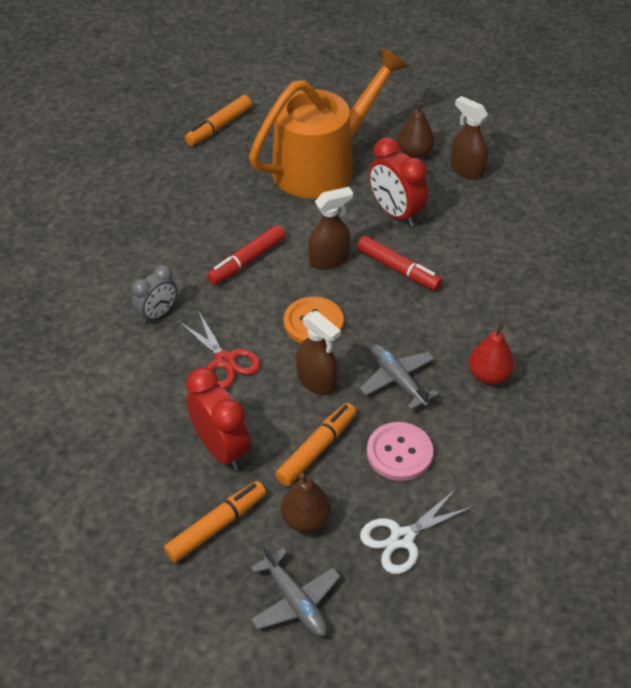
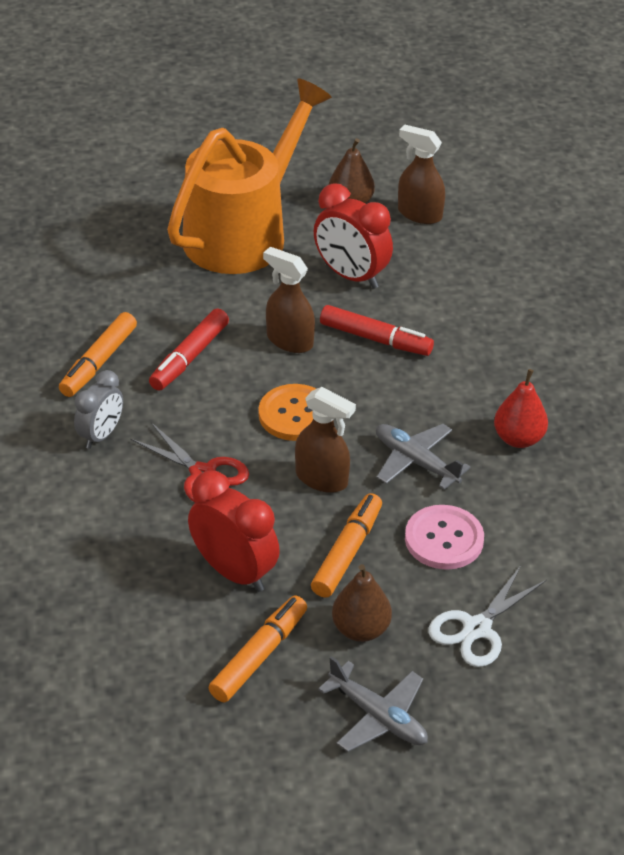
camera: 15 degrees left, 5 degrees down
(219, 126) = (97, 204): orange marker -> orange marker (99, 362)
(329, 259) = (289, 340): brown spray bottle -> brown spray bottle turned 105 degrees counterclockwise

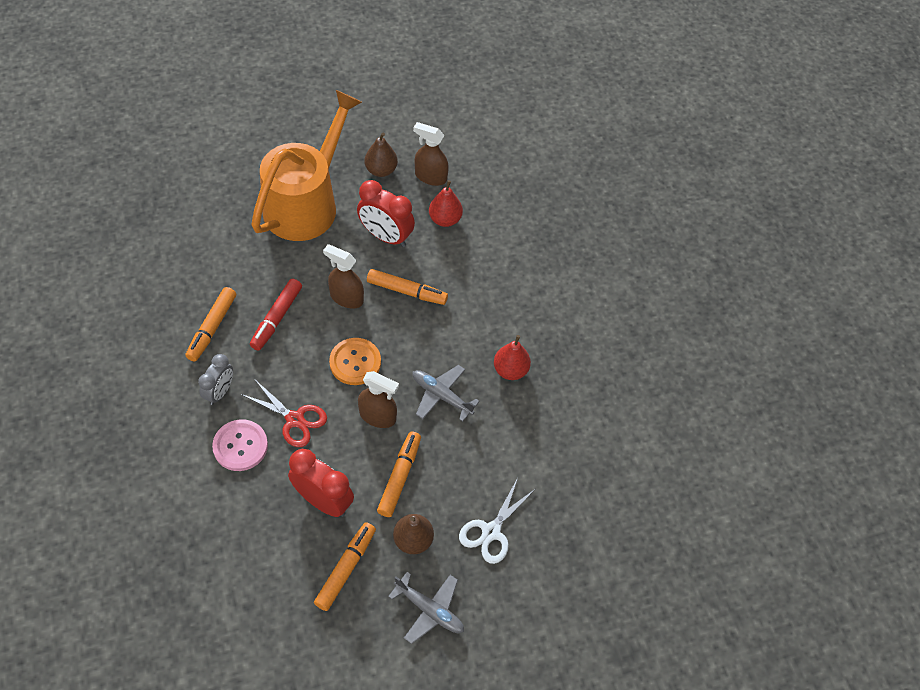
camera: 10 degrees left, 15 degrees up
(375, 339) = (406, 291): red marker -> orange marker
(436, 262) = (445, 219): none -> red pear
(444, 539) = (464, 460): pink button -> pink button (240, 446)

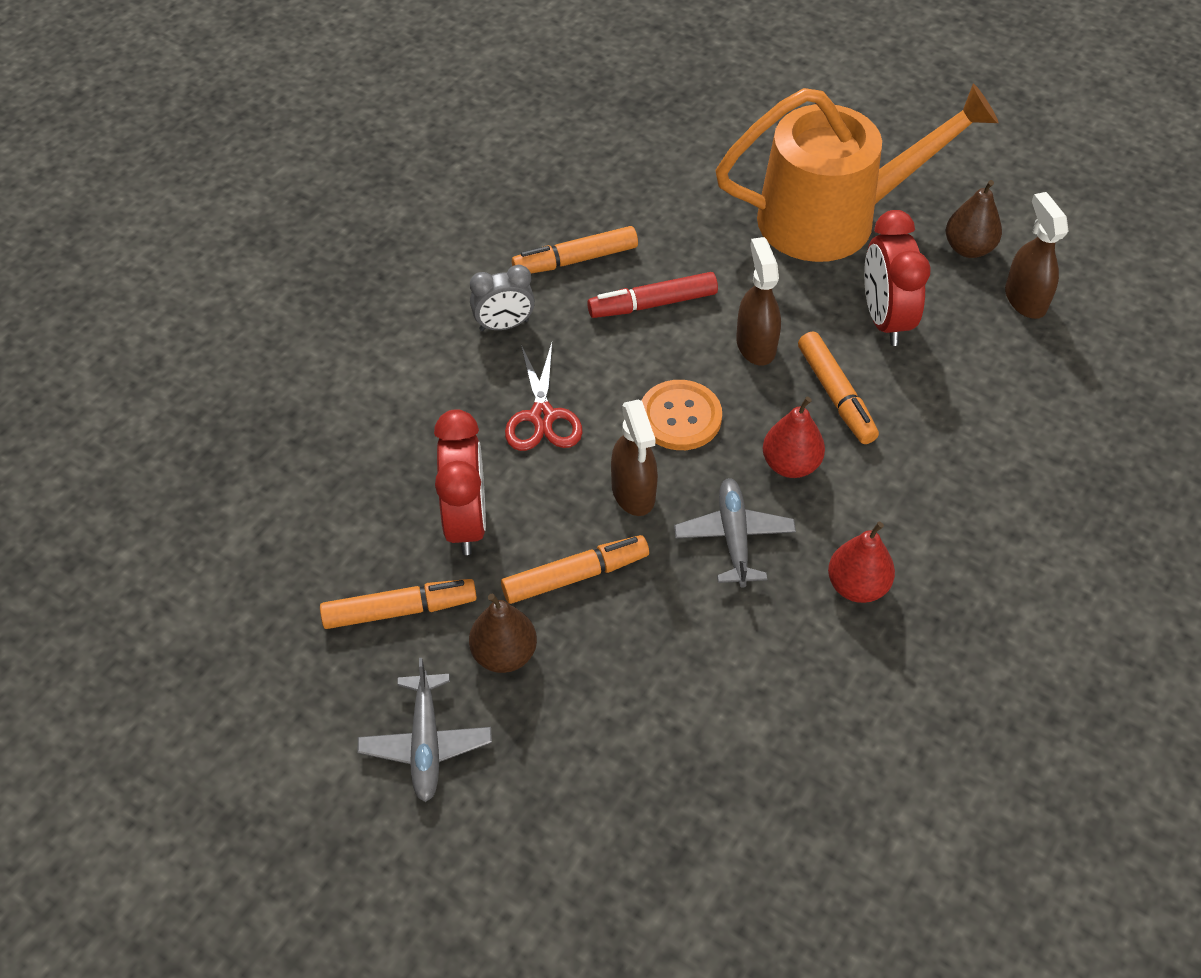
camera: 55 degrees right, 5 degrees down
(240, 446) = (457, 393): pink button -> none
(445, 219) = (985, 358): red pear -> red pear (790, 464)
(491, 531) = (601, 736): white scissors -> none

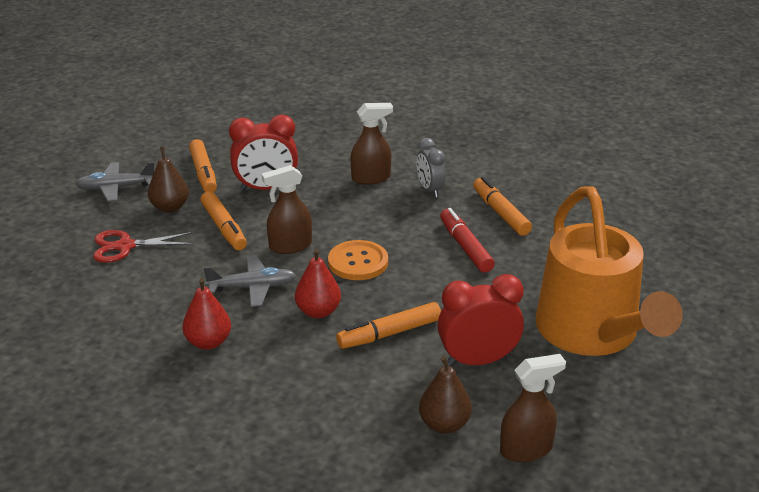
camera: 85 degrees right, 20 degrees down
(542, 416) = (352, 209): red scissors -> red scissors (125, 246)
(755, 345) = (434, 294): brown spray bottle -> brown spray bottle (371, 178)
(968, 248) = (583, 414): brown pear -> brown pear (444, 424)

